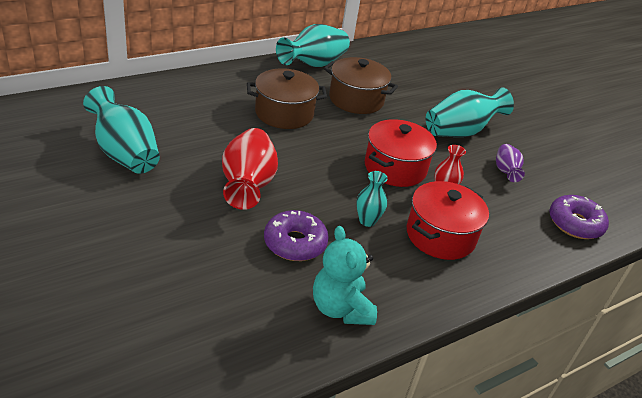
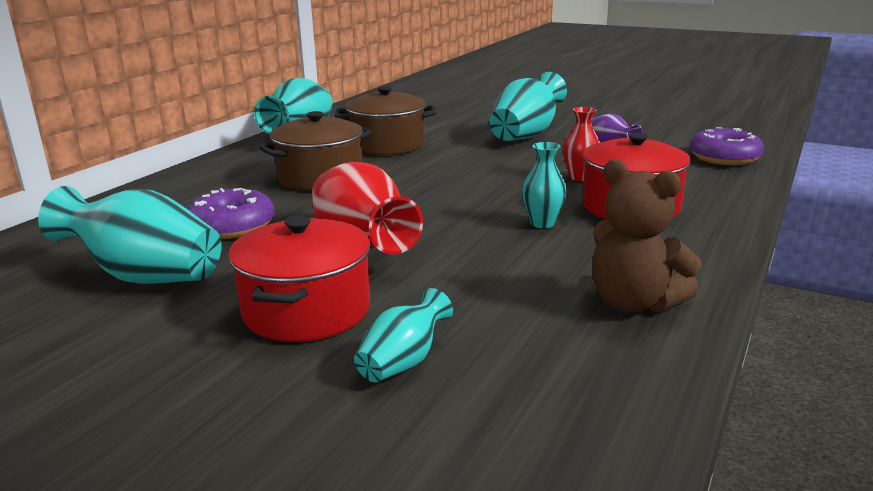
camera: 25 degrees left, 15 degrees down
(183, 279) = (403, 362): none -> turquoise vase
(295, 243) = (494, 271): purple donut -> purple donut (232, 226)
(341, 308) = (634, 303): turquoise teddy bear -> brown teddy bear
(395, 168) = (505, 177): red pot -> red pot (306, 310)

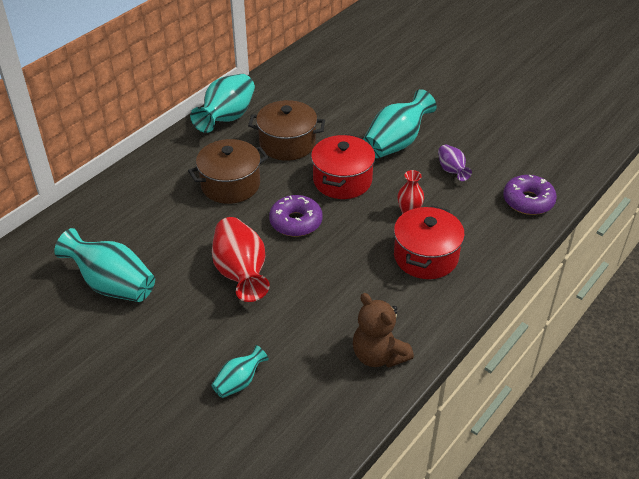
camera: 10 degrees right, 20 degrees up
(232, 226) = (166, 239): purple donut -> purple donut (296, 222)
(306, 310) = (198, 332): red pot -> red pot (342, 180)
(542, 223) = (360, 267): turquoise vase -> none

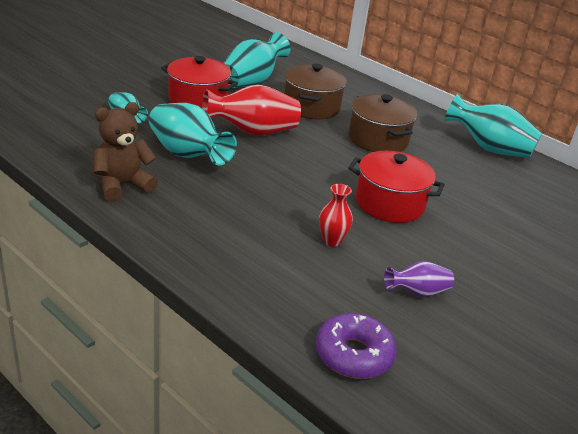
camera: 90 degrees right, 10 degrees down
(287, 143) = (451, 178): brown pot -> brown pot (311, 107)
(296, 222) = (320, 167): purple donut -> none
(396, 143) = (469, 254): turquoise vase -> turquoise vase (187, 155)
(426, 257) = (254, 239): red pot -> red pot (198, 100)

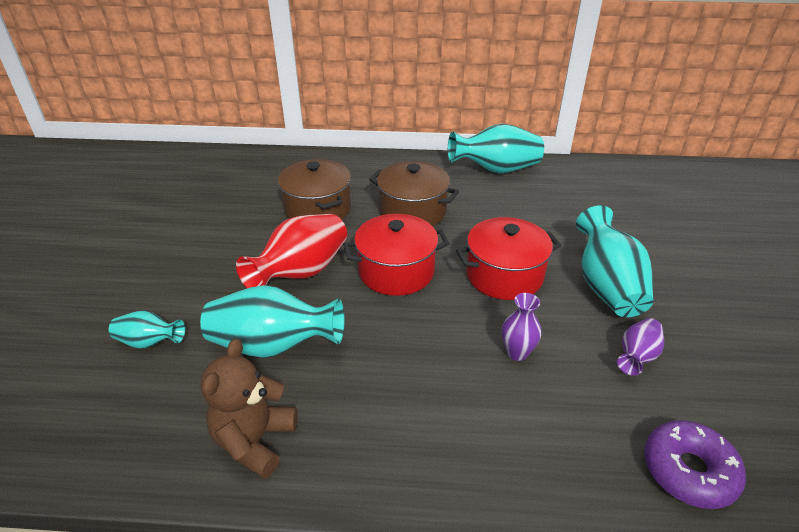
camera: 35 degrees left, 5 degrees up
(198, 100) = (201, 267): red pot -> red pot (396, 271)
(251, 81) = (228, 211): turquoise vase -> turquoise vase (606, 286)
(331, 241) = (517, 352): red vase -> purple vase

